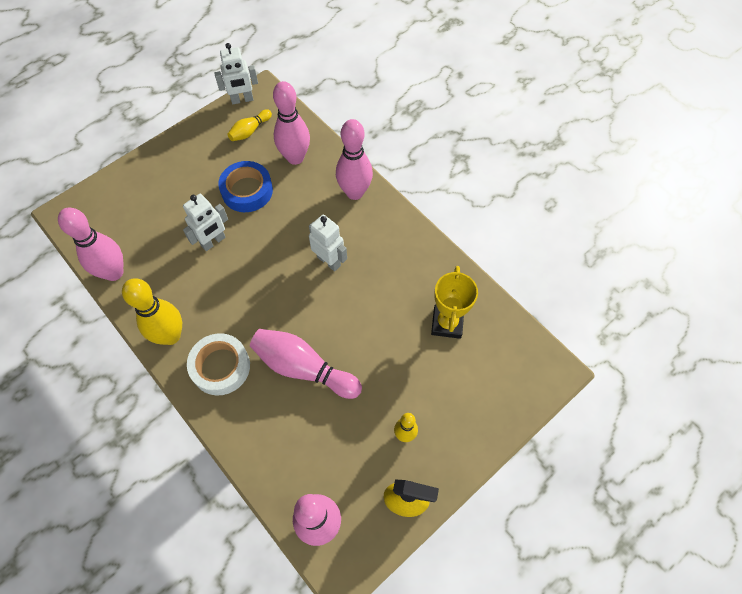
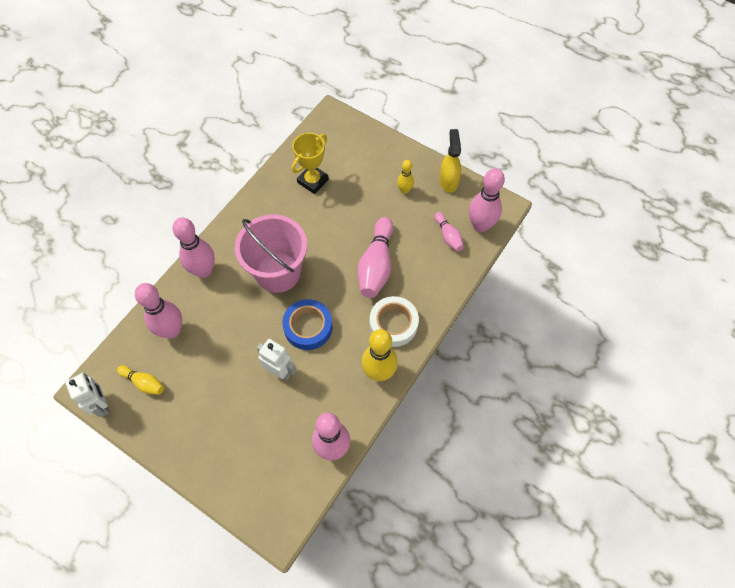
camera: 105 degrees left, 0 degrees up
(247, 191) = (218, 361): blue tape -> blue tape (308, 327)
(317, 471) = (448, 236): none -> pink bowling pin
(329, 261) = (278, 272): white robot -> pink bucket
(447, 323) = (313, 181): yellow trophy -> yellow trophy turned 45 degrees counterclockwise

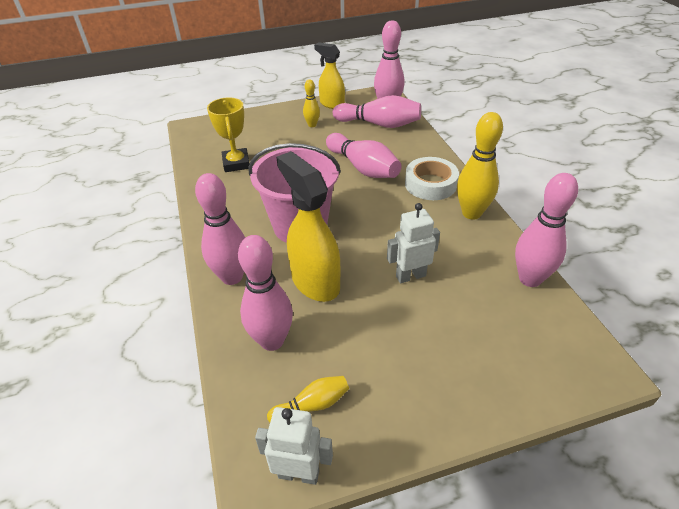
camera: 50 degrees left, 20 degrees down
(233, 319) = (315, 281): none -> yellow spray bottle
(308, 327) = (381, 234): blue tape -> none
(448, 236) = (379, 124): pink bowling pin -> pink bowling pin, size x1.84

